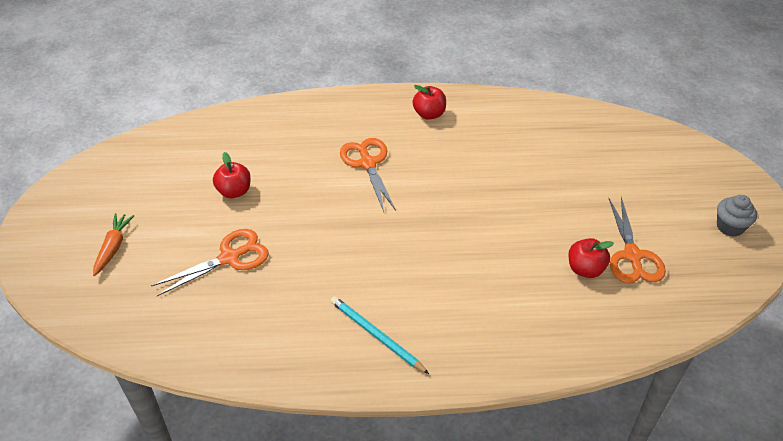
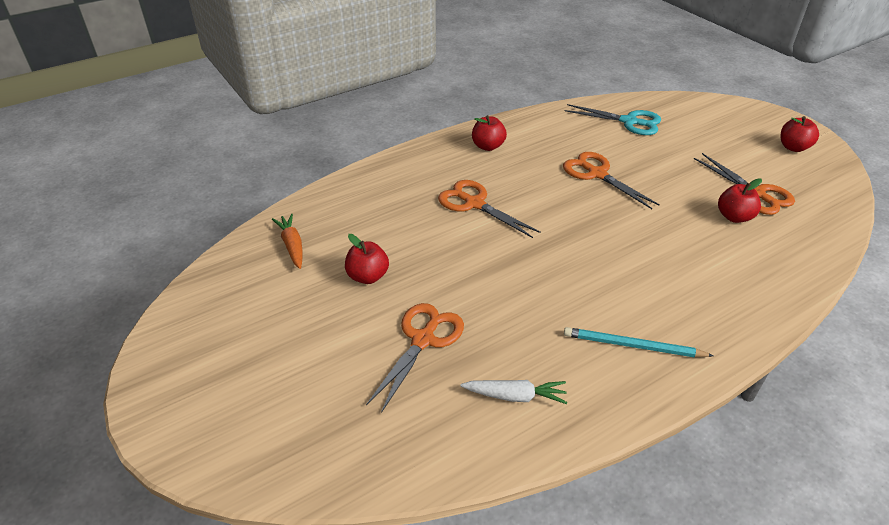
camera: 30 degrees left, 5 degrees down
(113, 247) = (281, 386): orange carrot -> orange carrot (292, 245)
(254, 329) = (515, 396): none -> white carrot
(500, 178) = (597, 174): none -> orange scissors
(585, 137) = (628, 121): none -> turquoise scissors
(730, 227) = (793, 147): grey cupcake -> red apple

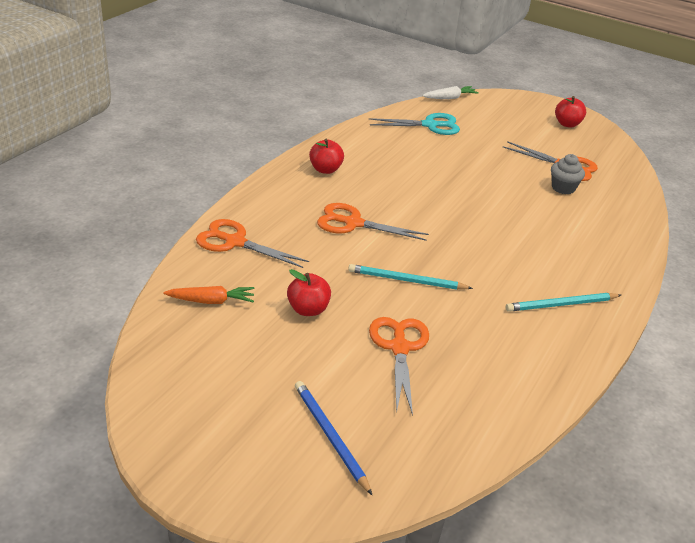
camera: 30 degrees left, 5 degrees down
(291, 405) = (330, 436): none -> blue pencil
(292, 245) = (211, 301): orange carrot -> orange carrot turned 135 degrees clockwise
(483, 273) = (406, 280): none -> turquoise pencil
(515, 396) = (505, 368): white carrot -> white carrot (450, 98)
(597, 174) = (437, 175): orange scissors -> orange scissors (235, 242)
(734, 217) = (563, 188): red apple -> grey cupcake

